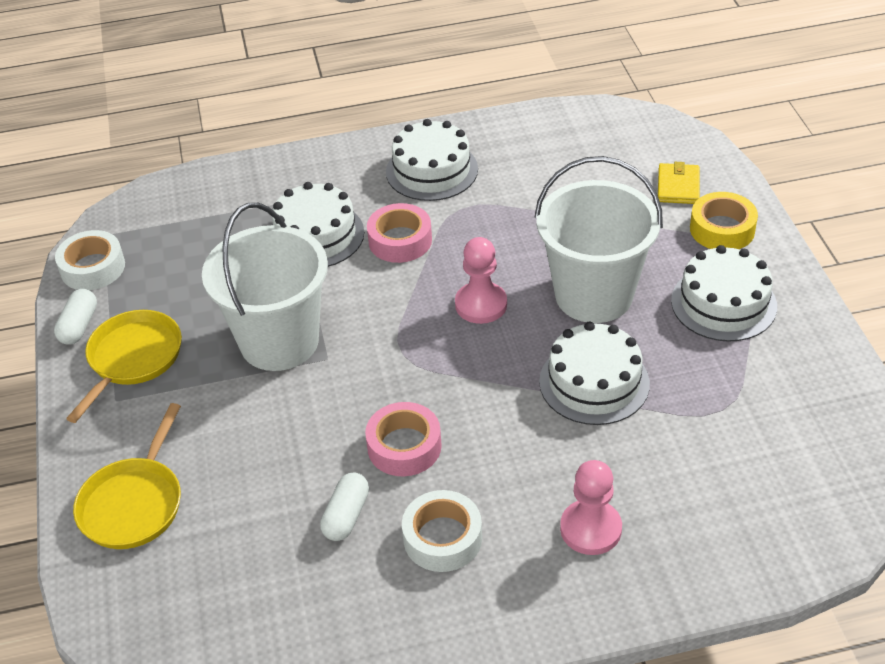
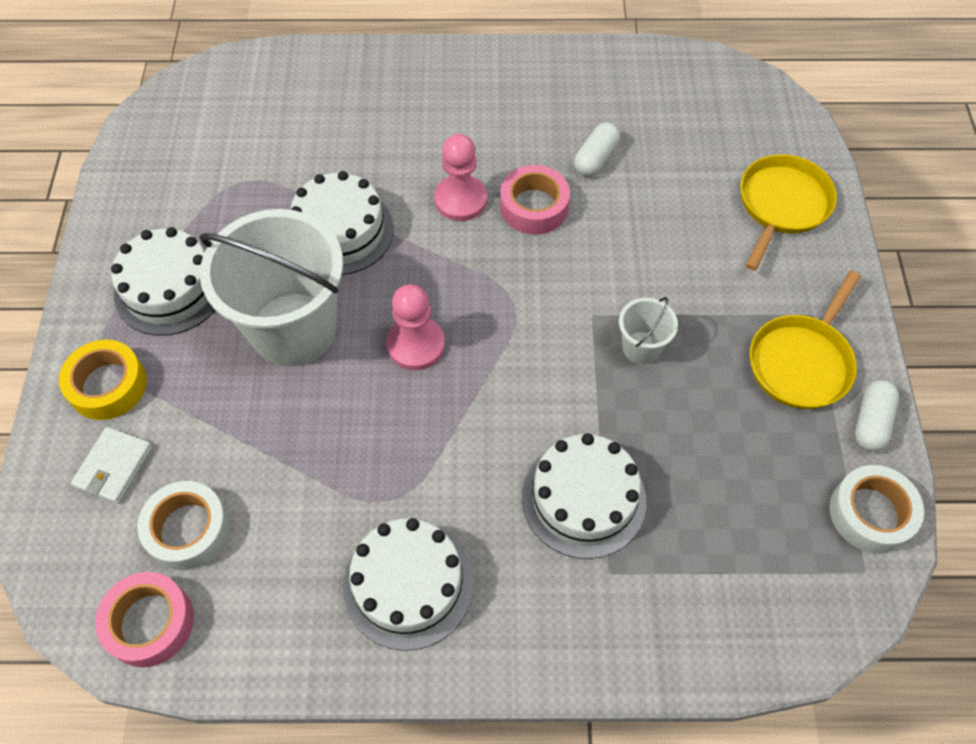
camera: 170 degrees left, 15 degrees up
(279, 341) = (641, 348): white bucket -> white bucket, size x0.44
(400, 240) = (481, 462): pink tape -> pink tape (150, 623)
(442, 538) = (520, 126): white tape -> white tape (188, 530)
(590, 529) = (401, 110): pink pawn -> pink pawn (460, 200)
(678, 186) = (114, 467): yellow wallet -> white wallet

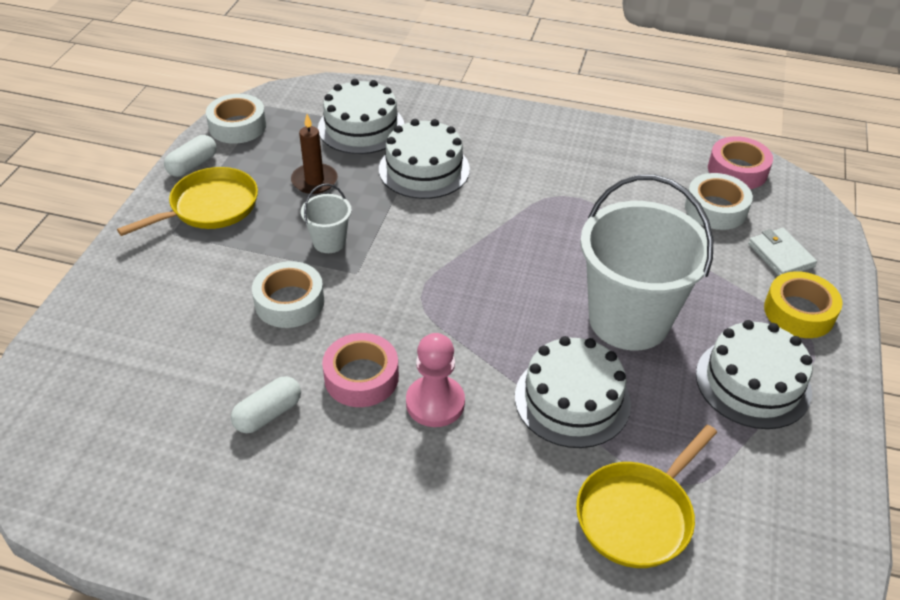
camera: 165 degrees left, 15 degrees down
(114, 467) = (780, 255): white wallet -> white wallet turned 60 degrees counterclockwise
(408, 584) = (560, 154): white cake -> white cake (361, 127)
(416, 345) = (519, 284): pink pawn -> none
(639, 264) = (289, 302): none -> white tape
(709, 437) = (314, 181): none -> brown candle
(781, 205) = (118, 321): yellow pan -> yellow pan (637, 515)

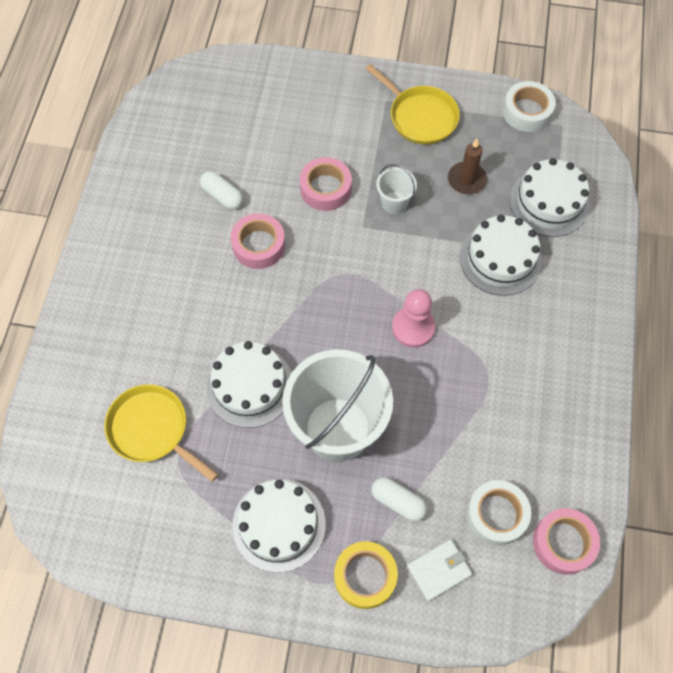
camera: 85 degrees right, 20 degrees up
(193, 165) = (468, 94): white capsule -> white capsule (398, 502)
(289, 302) = (325, 189): white tape -> pink tape
(435, 403) = (239, 294): pink pawn -> pink pawn (413, 328)

